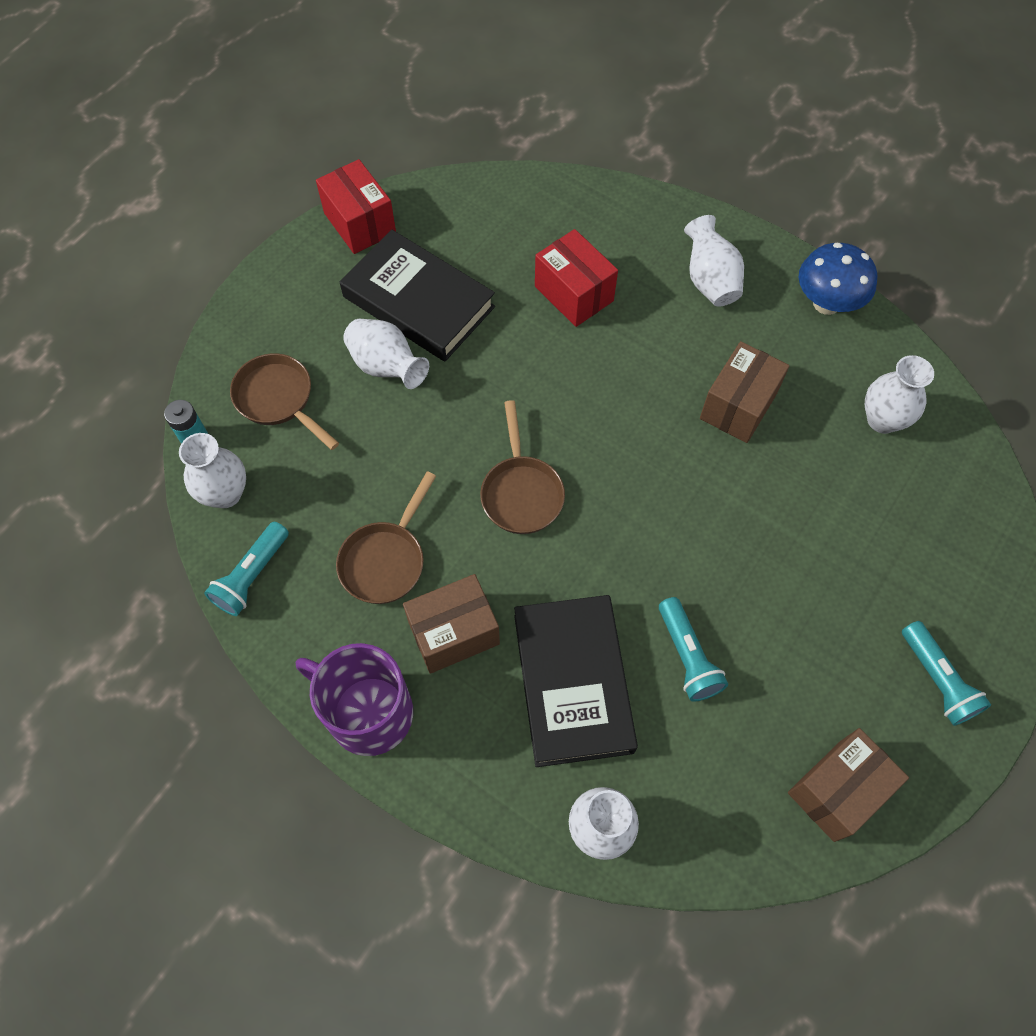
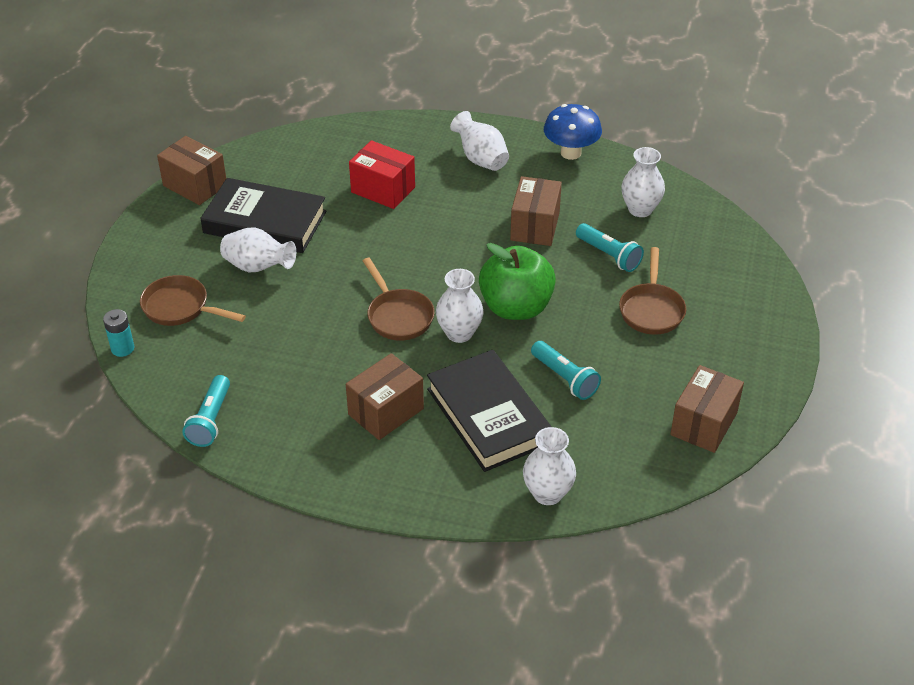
camera: 20 degrees left, 20 degrees down
(225, 493) = (164, 376): white vase -> white vase (459, 333)
(360, 223) = (195, 185): red box -> brown box
(368, 712) = (342, 476): purple mug -> none
(386, 560) = (313, 383): brown pan -> brown pan (651, 310)
(668, 525) = (516, 307): none -> green apple
(936, 680) = (743, 344): turquoise flashlight -> turquoise flashlight (609, 255)

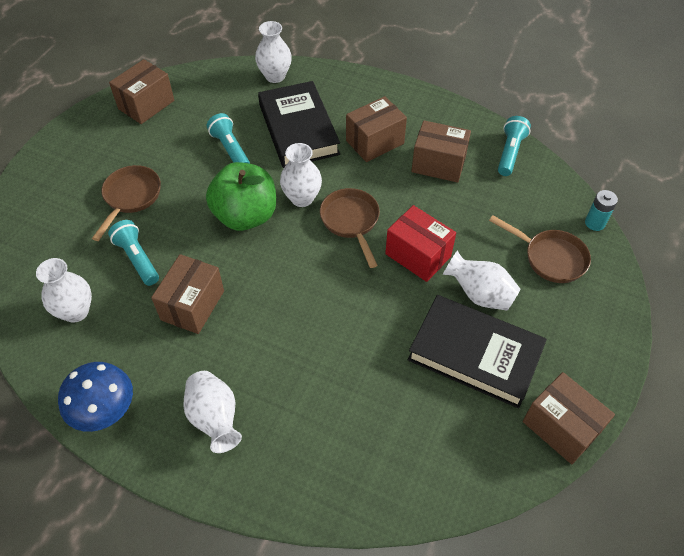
camera: 170 degrees left, 10 degrees up
(302, 393) = (438, 164): none -> brown box
(383, 190) = (340, 384): red box -> red box (418, 255)

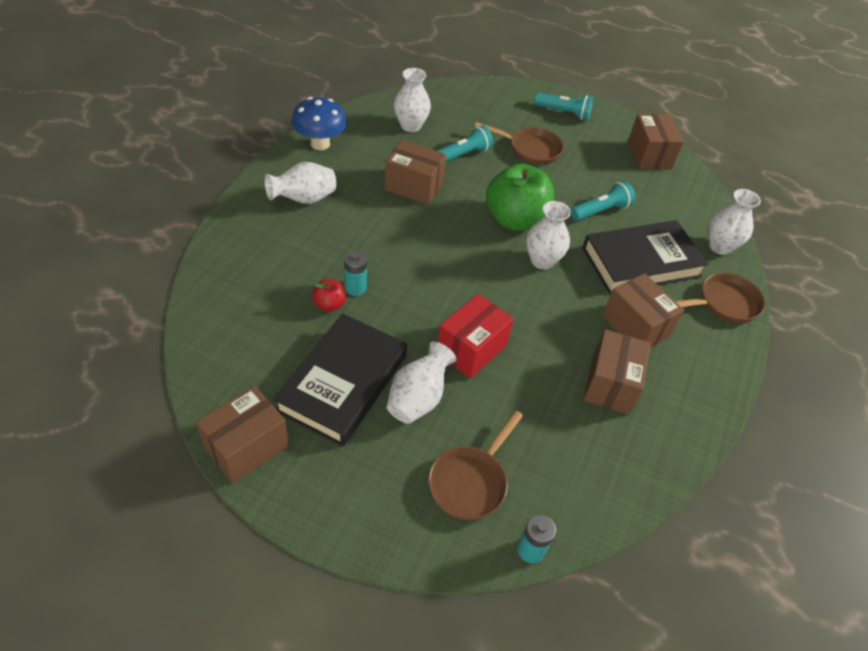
camera: 85 degrees right, 5 degrees down
(146, 105) = (649, 155): brown box -> brown box turned 45 degrees clockwise
(351, 222) = (514, 297): brown pan -> brown pan (723, 303)
(353, 352) = (355, 287): none -> turquoise battery
(380, 375) = (329, 304): none -> red apple
(510, 153) = (645, 467): turquoise flashlight -> turquoise flashlight (563, 113)

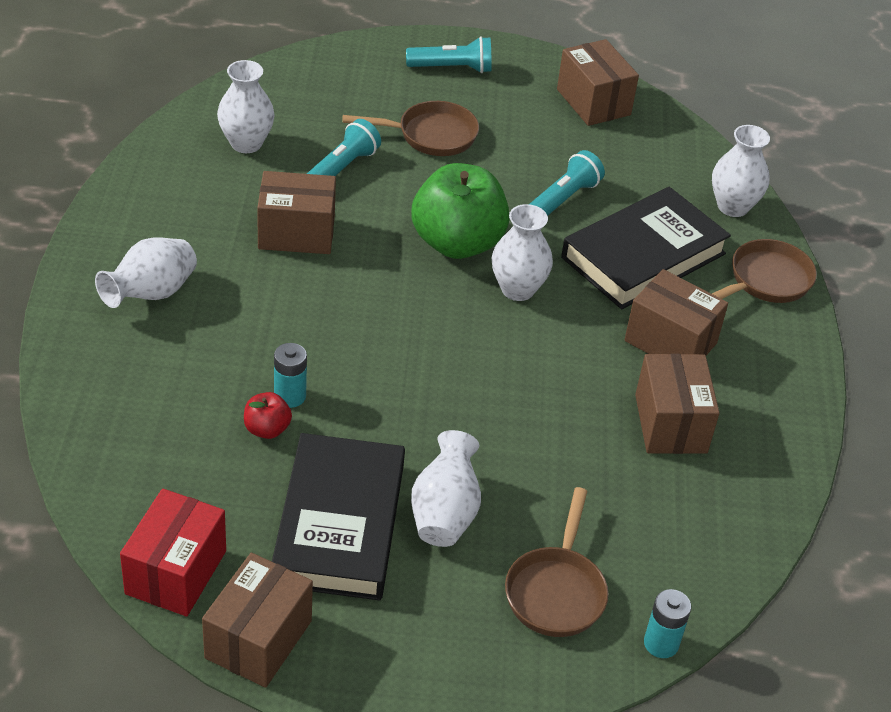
camera: 20 degrees left, 5 degrees down
(320, 144) = (129, 205): blue mushroom -> none
(471, 349) = (481, 431): red box -> red box (176, 572)

